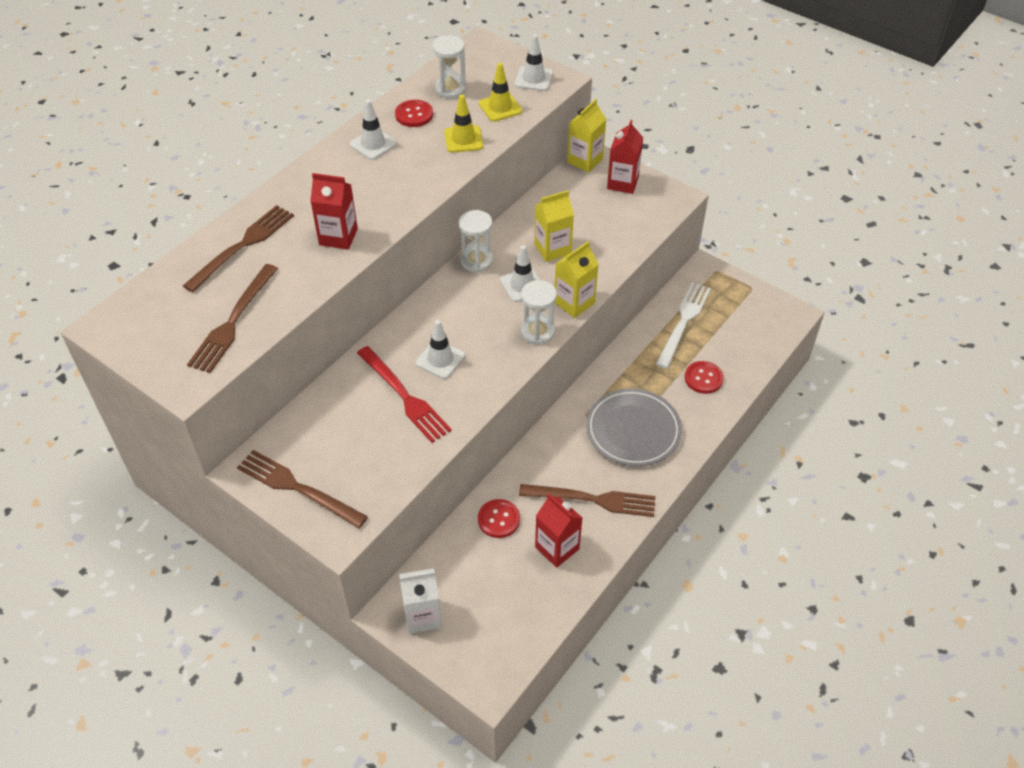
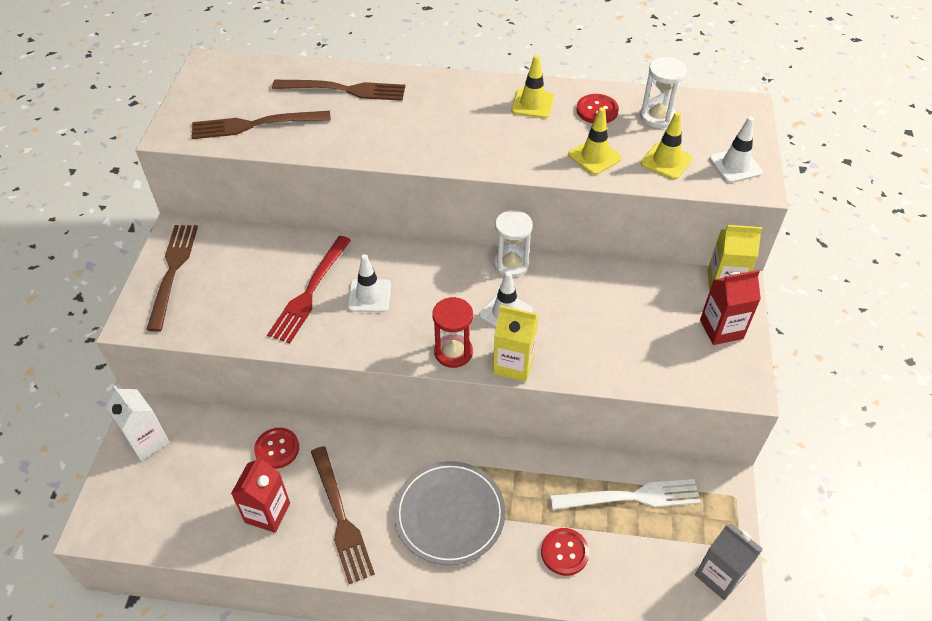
camera: 60 degrees right, 0 degrees up
(338, 237) = (396, 137): red carton -> none
(373, 144) = (532, 104): white traffic cone -> yellow traffic cone
(537, 332) = (453, 352): white hourglass -> red hourglass
(552, 249) = (574, 314): yellow carton -> none
(766, 308) = (719, 575): none -> grey carton

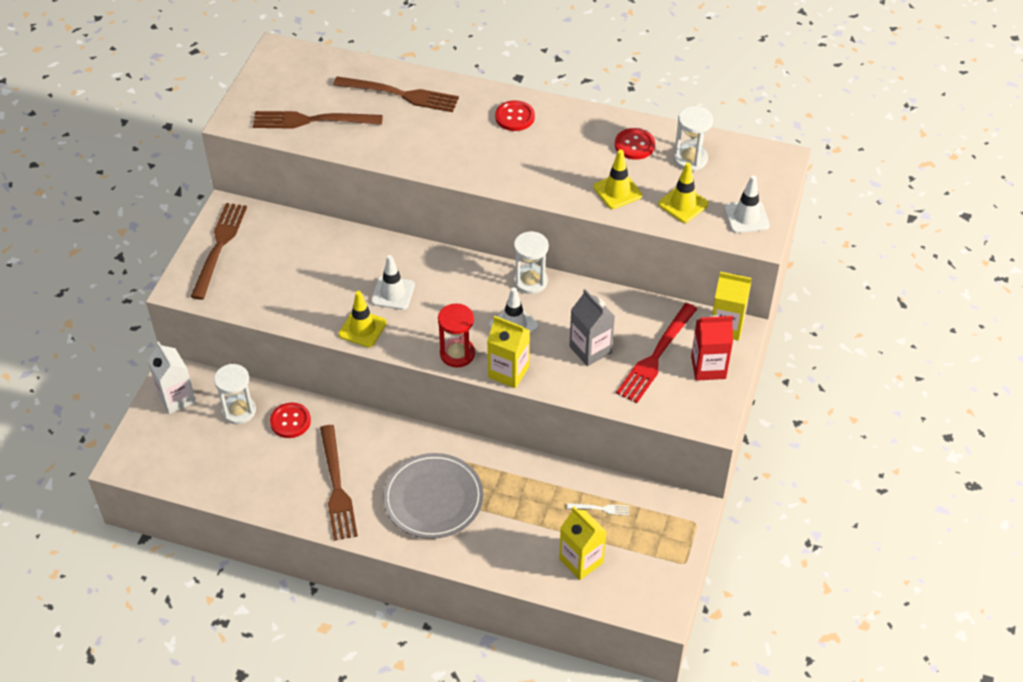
camera: 10 degrees right, 0 degrees up
(218, 445) = (239, 411): none -> white hourglass
(267, 513) = (274, 473): red carton -> none
(310, 292) = (339, 282): red fork -> red fork (656, 356)
(532, 104) = (575, 131): yellow traffic cone -> yellow traffic cone (362, 329)
(564, 552) = (527, 544): red button -> red button (515, 117)
(628, 562) = (581, 561): none -> yellow carton
(631, 497) = (600, 509): white fork -> white fork, size x0.46
(719, 575) = (659, 583): grey carton -> grey carton (590, 349)

